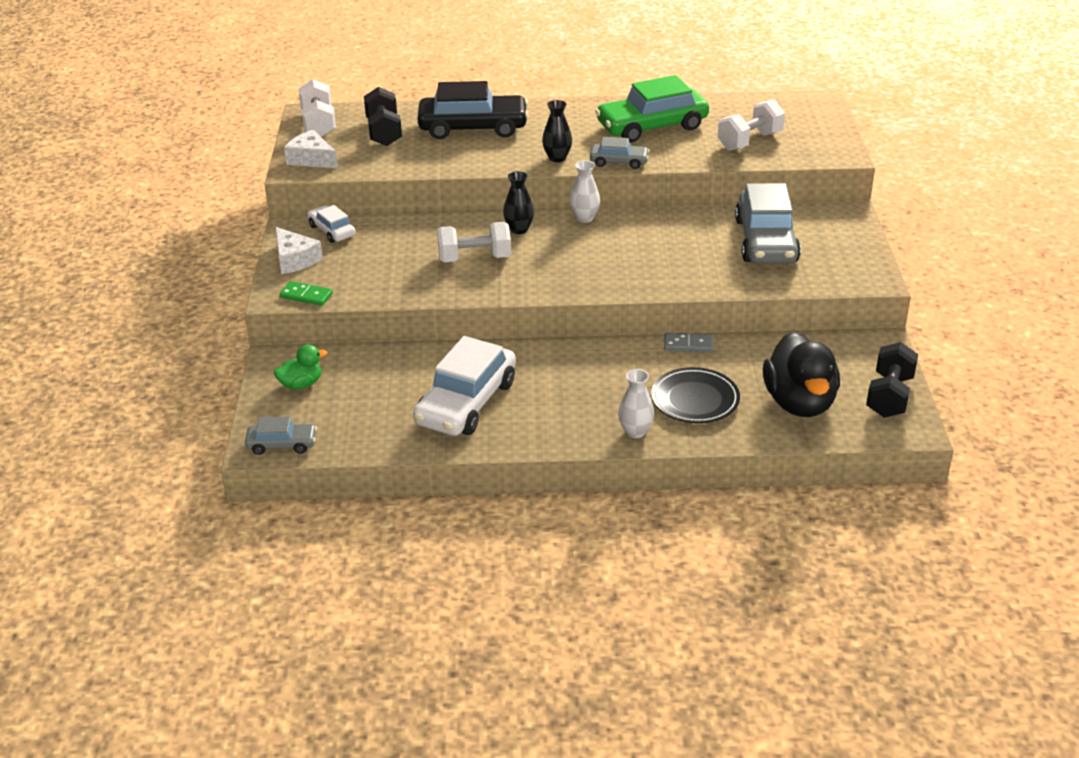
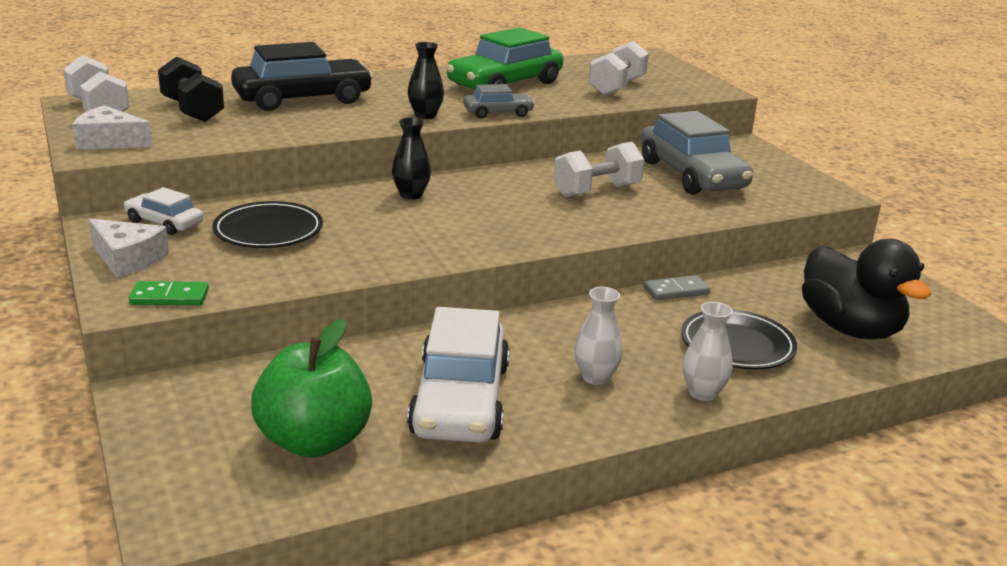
camera: 25 degrees left, 10 degrees down
(282, 444) = (215, 511): grey car -> none
(301, 384) = (201, 420): green duck -> none
(359, 412) = (314, 441): none -> green apple
(397, 249) = (268, 231): none -> black plate
(474, 258) = (378, 228): white dumbbell -> white dumbbell (596, 191)
(584, 218) = (479, 177): white vase -> white vase (595, 377)
(889, 396) = (929, 306): black dumbbell -> none

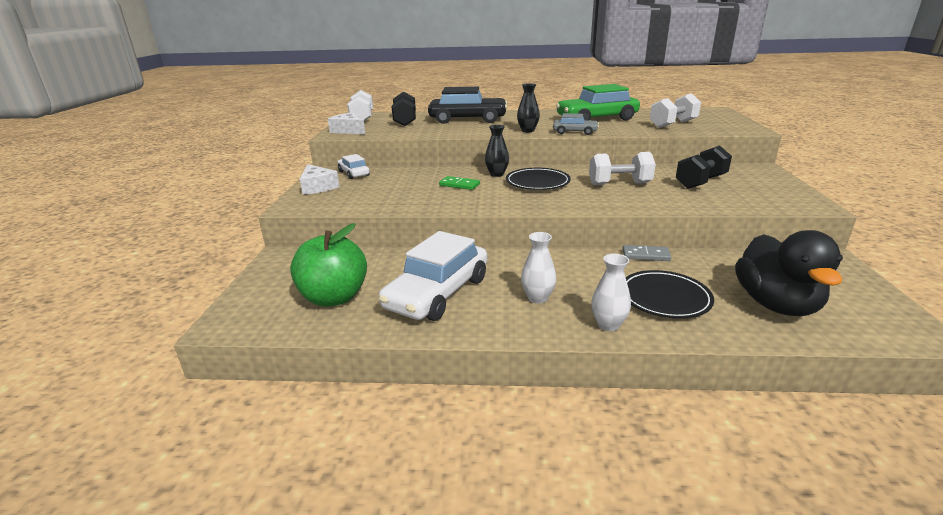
camera: 30 degrees right, 0 degrees up
(169, 297) = (315, 206): green domino -> green domino (459, 185)
(268, 231) = (399, 183): black plate -> black plate (537, 182)
(692, 175) = (700, 182): grey car -> black dumbbell

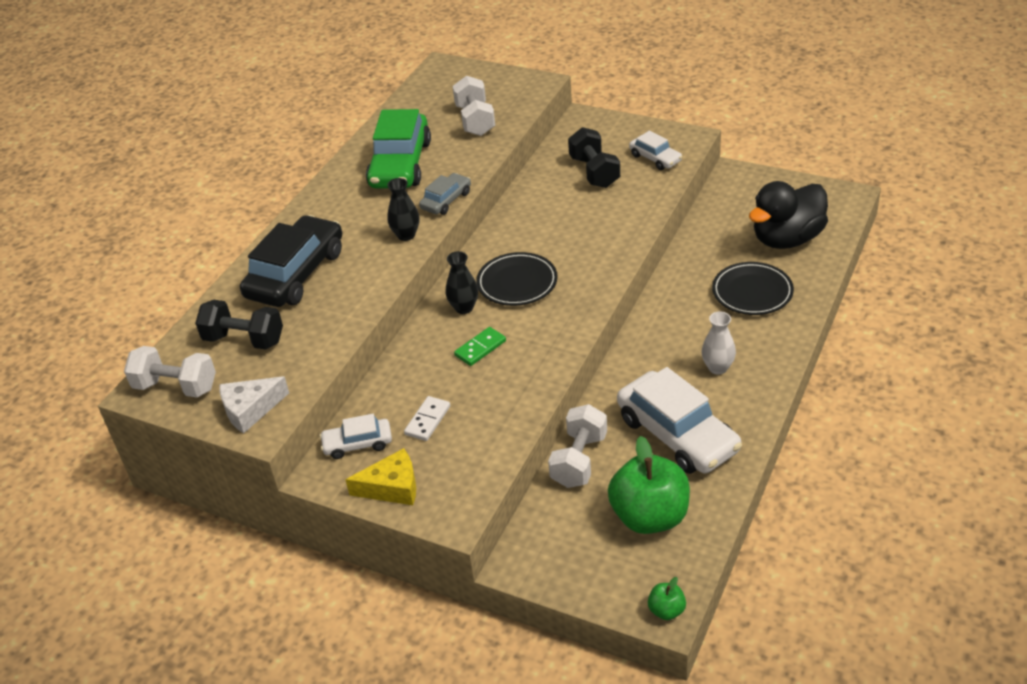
camera: 65 degrees left, 15 degrees up
(225, 324) = (666, 610): none -> green apple
(317, 187) = (392, 487): white cheese -> yellow cheese
(381, 184) = (428, 420): none -> white domino
(608, 325) = (777, 339): white vase -> none
(619, 184) = (563, 225): white dumbbell -> white dumbbell (579, 460)
(646, 255) = (673, 272): grey domino -> none
(758, 198) = (655, 158): none -> white car
(776, 304) = (787, 239): black duck -> black duck turned 120 degrees clockwise

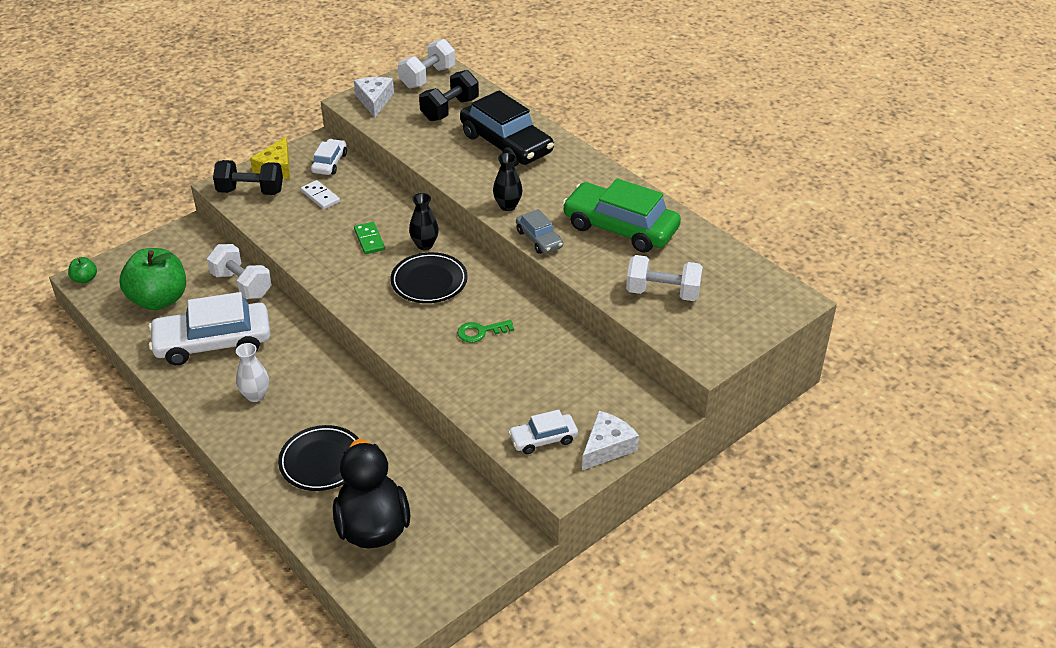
camera: 110 degrees right, 0 degrees up
(562, 228) = (480, 332): none -> green key
(594, 172) = (554, 385): black dumbbell -> black dumbbell (250, 191)
(638, 130) = (607, 447): none -> white cheese

